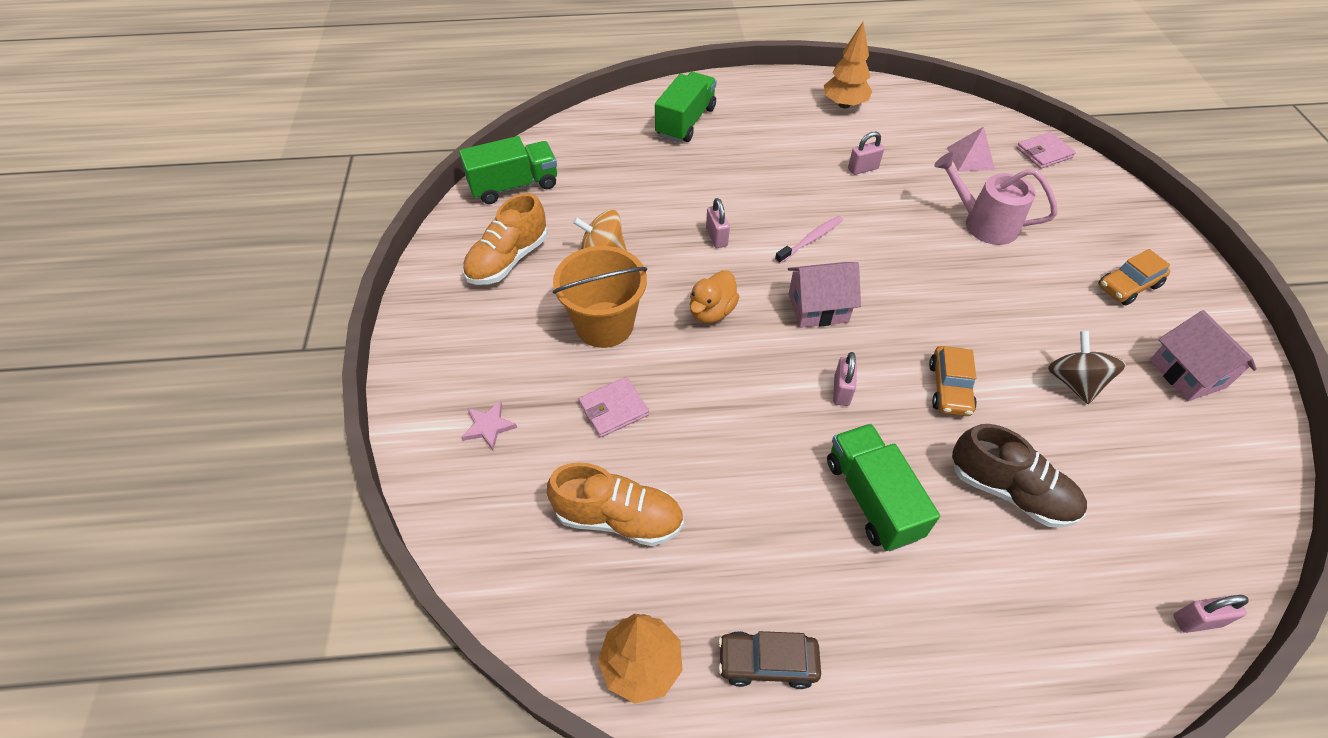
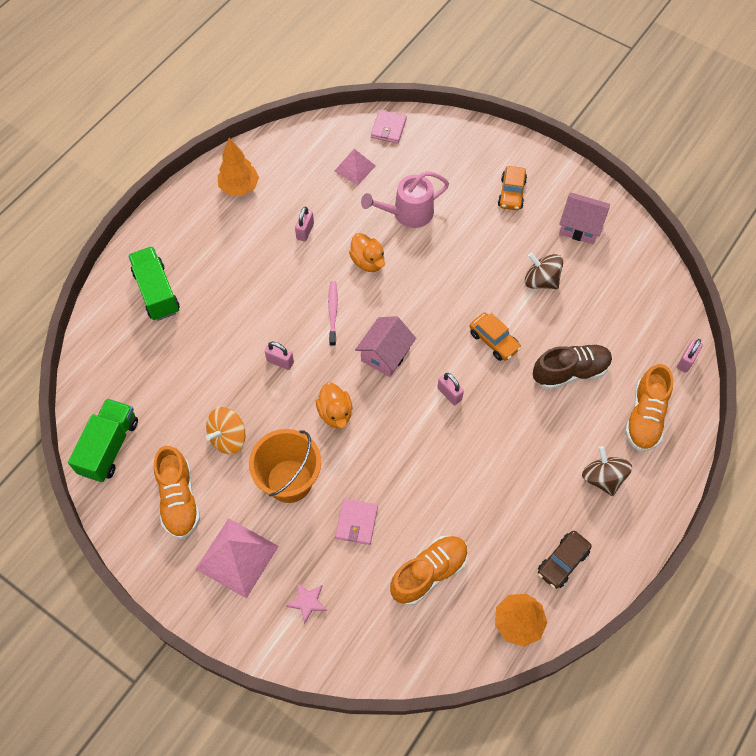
camera: 50 degrees left, 10 degrees up
(488, 338) = (237, 557): none -> pink pyramid
(872, 498) = (522, 438): green truck -> none
(894, 229) = (368, 261): none -> orange duck
(924, 630) = (602, 478): none -> brown spinning top
(1061, 623) = (645, 417): none -> orange shoe

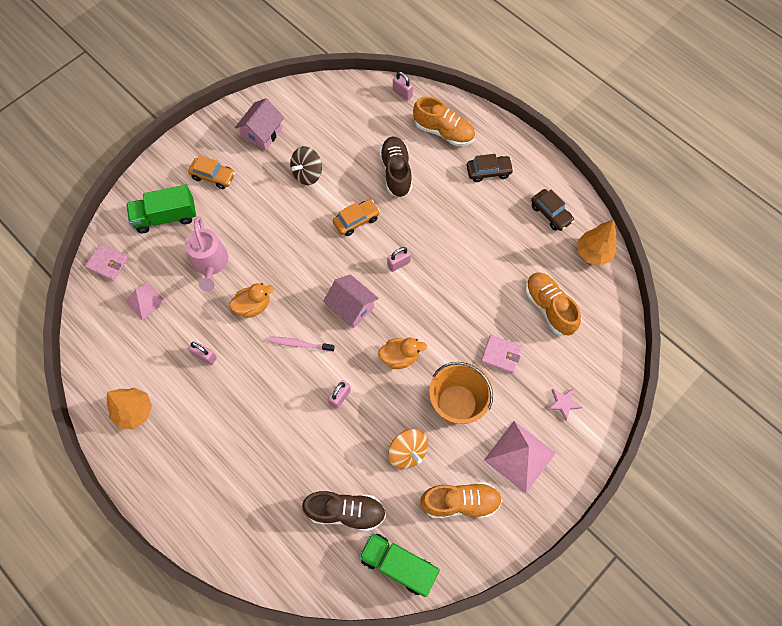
camera: 80 degrees left, 5 degrees up
(157, 292) = (237, 506): green truck -> green truck (166, 217)
(159, 388) = (346, 511): none -> brown shoe
(602, 478) = (488, 171): brown spinning top -> brown car

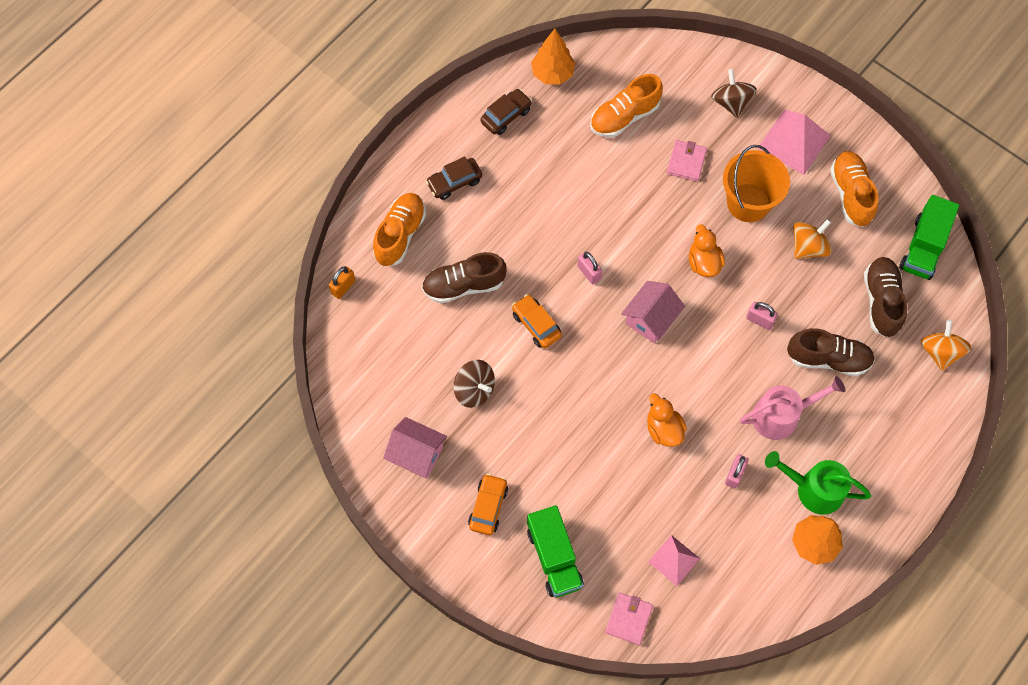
camera: 95 degrees left, 0 degrees up
(180, 419) = (814, 489): none -> green watering can
(210, 263) = (613, 489): pink watering can -> pink watering can (781, 415)
(288, 559) = (940, 352): none -> orange spinning top
(296, 451) = (828, 359): none -> brown shoe
(299, 344) = (704, 371): pink toothbrush -> none
(402, 93) = (343, 287): pink padlock -> orange padlock
(488, 171) = (454, 182): brown car -> brown car turned 105 degrees counterclockwise
(563, 403) = (731, 102): pink star -> brown spinning top

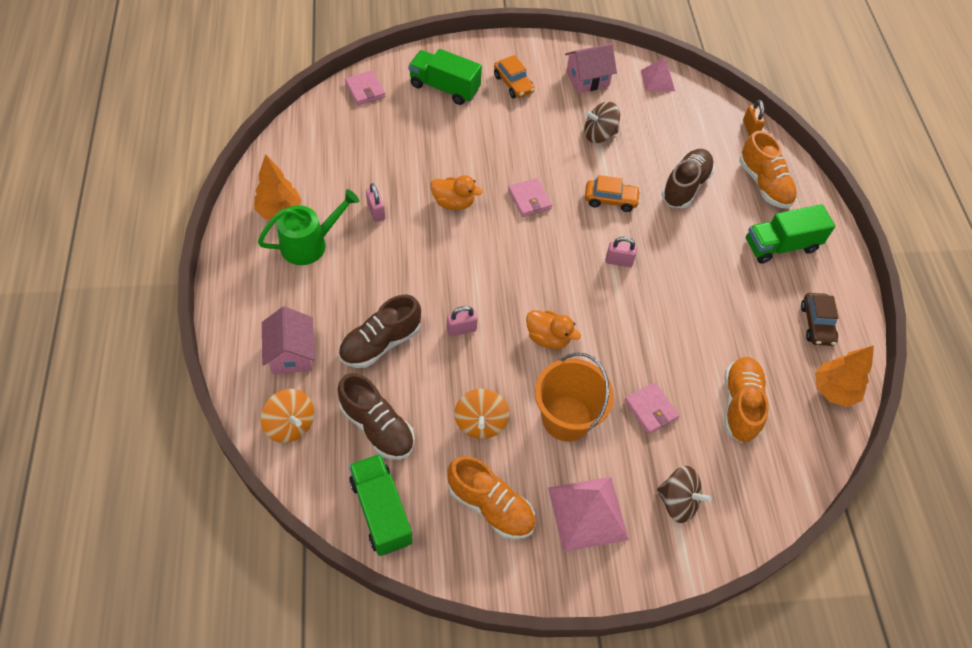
camera: 130 degrees right, 10 degrees down
(454, 182) = (781, 245): brown car -> green truck
(599, 380) = (529, 199): none -> pink wallet
(650, 319) = (541, 265): pink house -> pink house (291, 353)
(674, 560) = (368, 136): pink pyramid -> pink pyramid (657, 80)
(781, 415) = (379, 274): pink watering can -> none

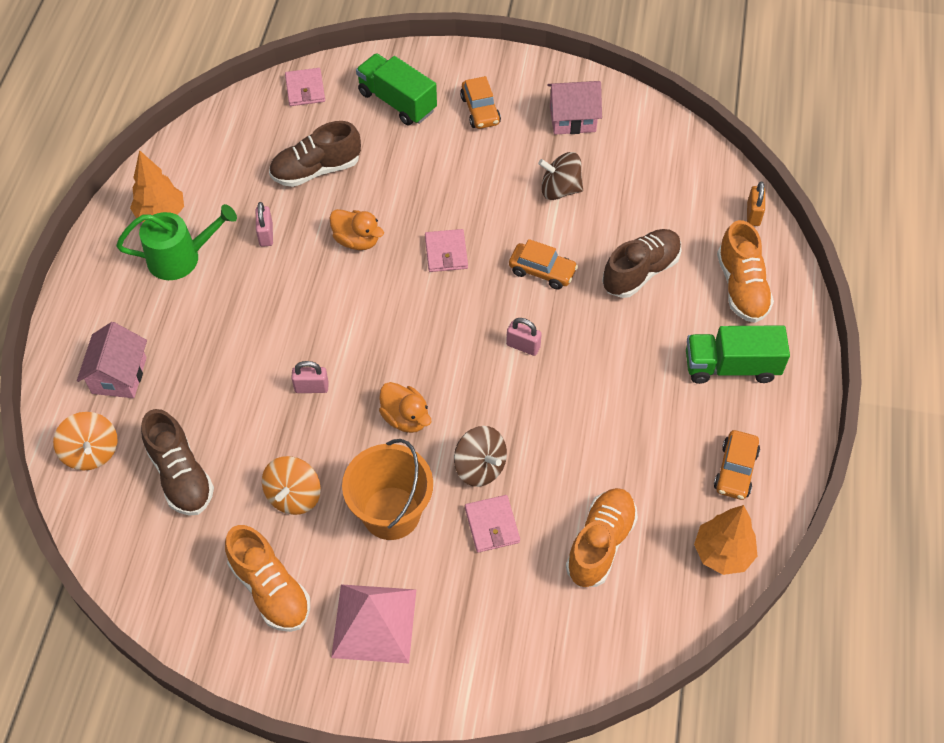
camera: 20 degrees right, 0 degrees up
(380, 343) = (217, 384): brown shoe -> brown shoe (316, 170)
(381, 511) = (152, 566): green truck -> none
(657, 80) = (659, 134): pink pyramid -> none
(678, 501) = (481, 635): brown spinning top -> brown spinning top (480, 467)
(816, 324) = (735, 470): brown car -> orange car

